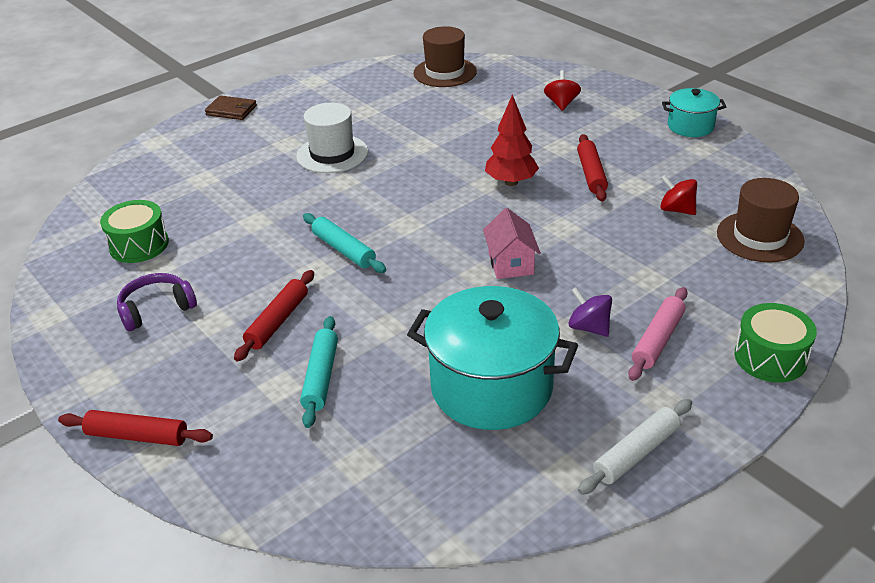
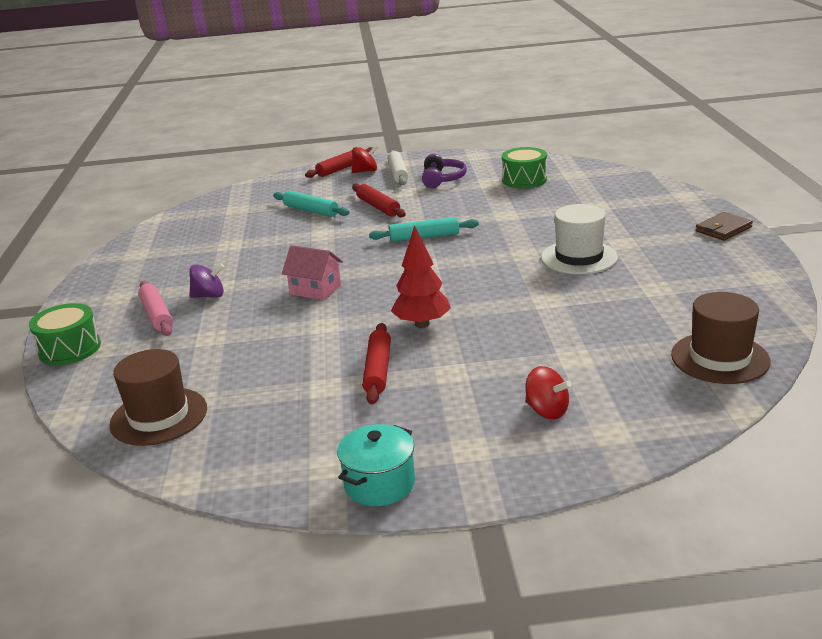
camera: 125 degrees right, 10 degrees down
(491, 387) = (221, 251): turquoise pot -> none
(591, 174) = (378, 370): red rolling pin -> red rolling pin turned 60 degrees clockwise
(636, 453) = (108, 275): white rolling pin -> white rolling pin (398, 173)
(676, 210) = (259, 391): red spinning top -> red spinning top (365, 171)

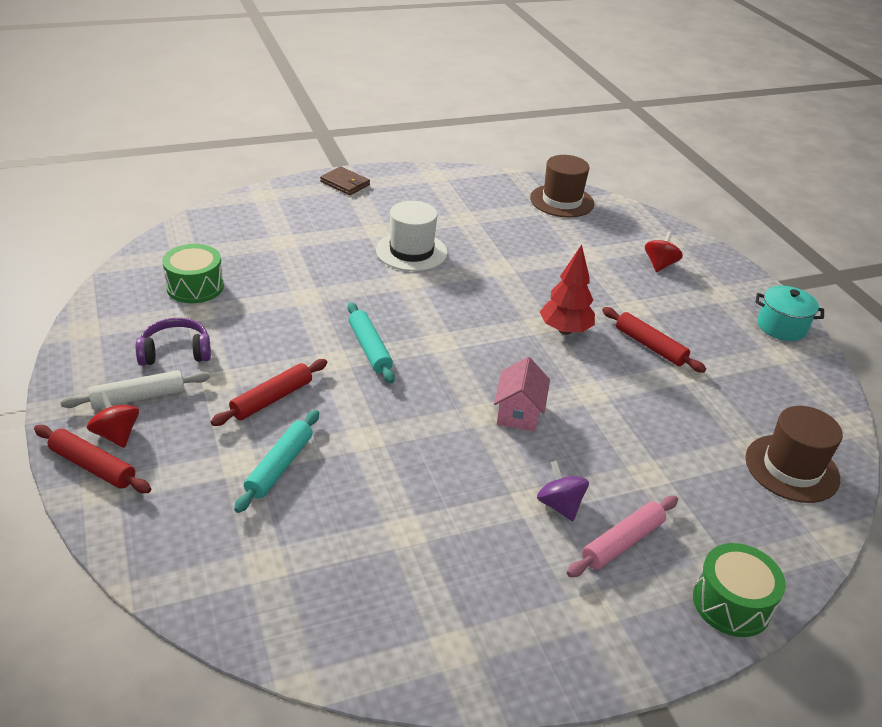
camera: 110 degrees left, 10 degrees up
(378, 370) = (650, 346): red rolling pin -> red rolling pin turned 60 degrees clockwise

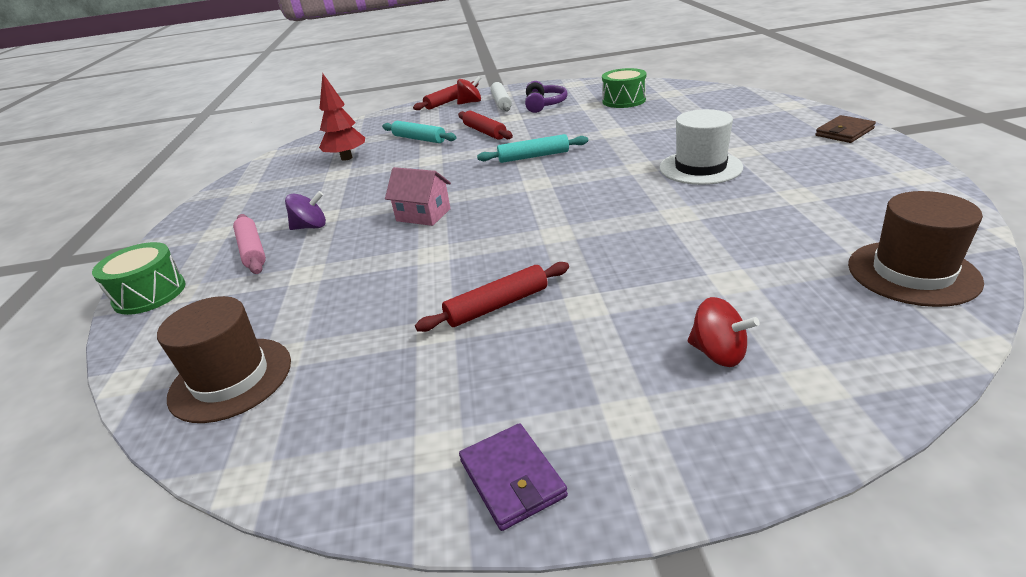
camera: 110 degrees right, 5 degrees down
(565, 330) = (543, 247): red tree -> red tree (347, 158)
(781, 327) = (512, 478): turquoise pot -> purple wallet

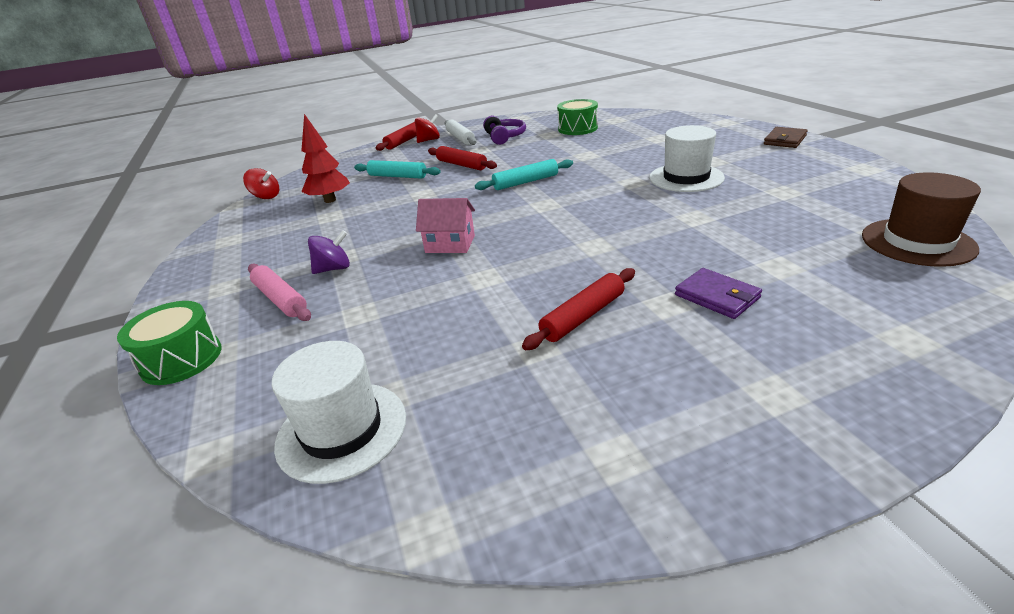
camera: 15 degrees left, 0 degrees up
(231, 379) = (342, 430): brown hat -> white hat
(512, 478) = (709, 470): purple wallet -> purple wallet (717, 296)
(718, 353) = (812, 328): red spinning top -> red spinning top (266, 197)

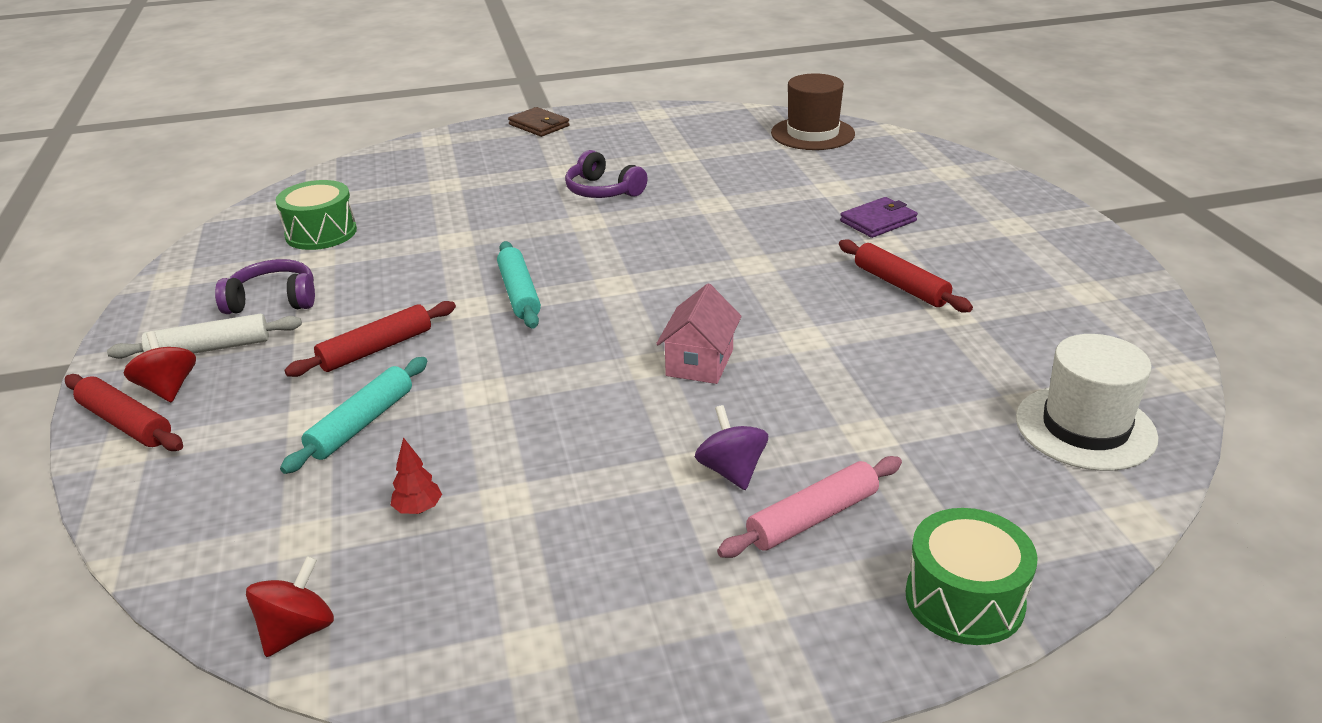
camera: 85 degrees left, 0 degrees up
(330, 200) = (418, 509): red tree -> red tree, size x0.50
(686, 178) = (603, 191): white hat -> purple headphones

